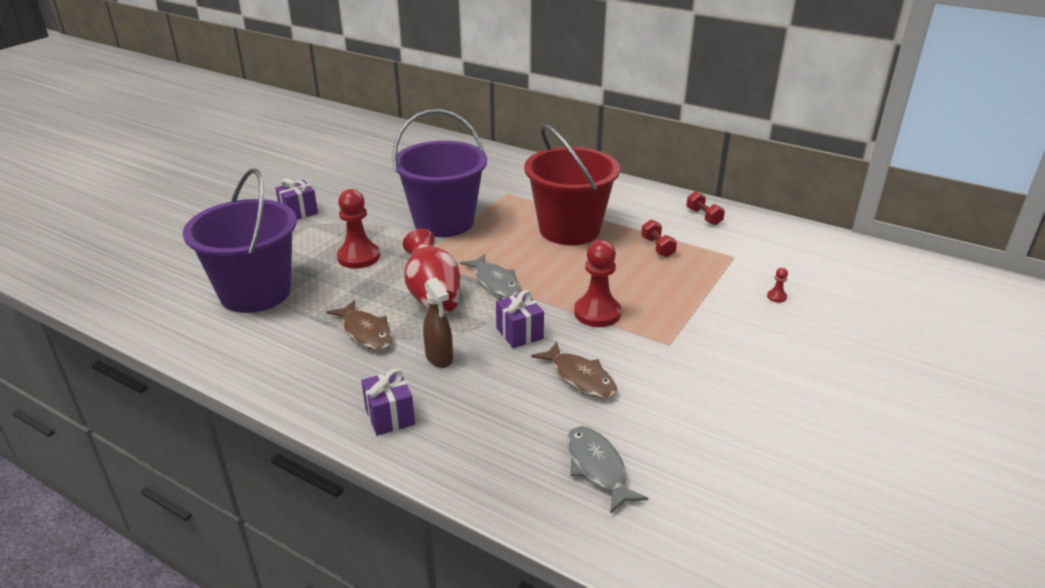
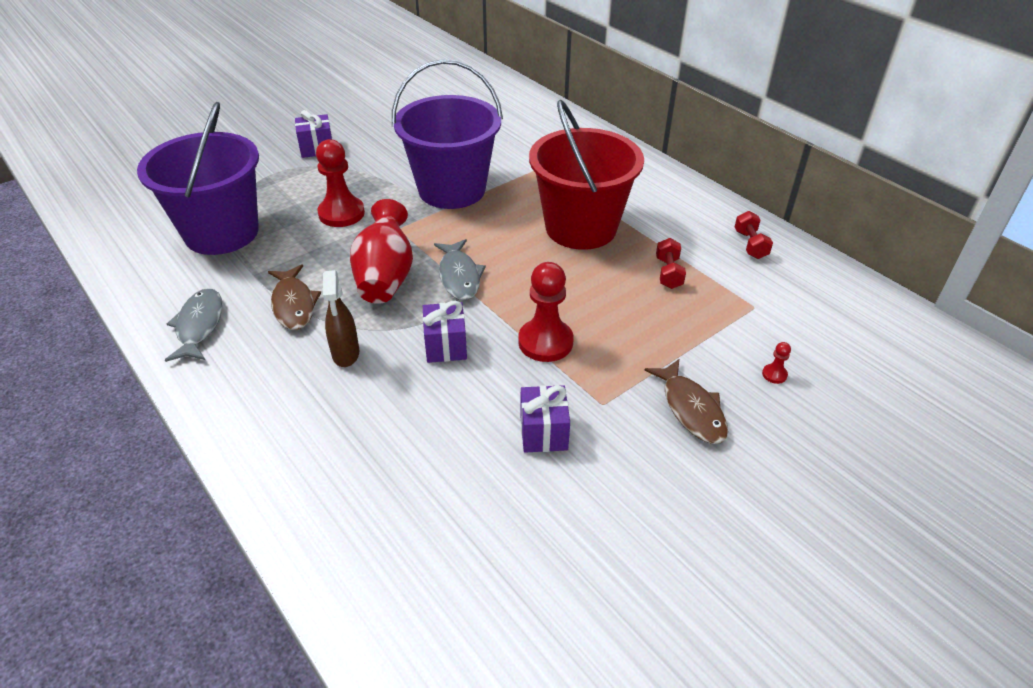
camera: 20 degrees right, 10 degrees up
(389, 416) = (256, 410): purple gift -> purple gift (543, 432)
(580, 377) = (475, 419): brown fish -> brown fish (691, 409)
(597, 467) = (424, 539): grey fish -> grey fish (199, 325)

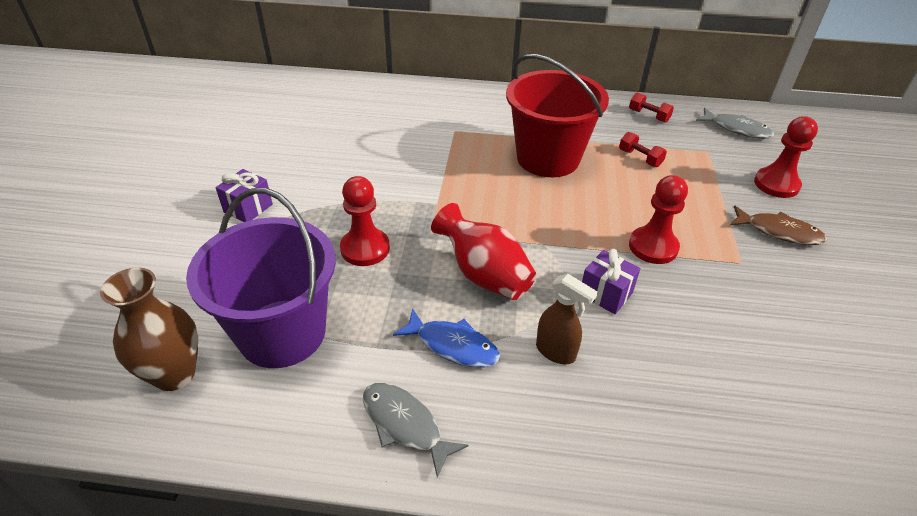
camera: 45 degrees left, 0 degrees up
(145, 219) = (174, 374): none -> brown vase
(294, 304) = (453, 345): brown fish -> blue fish
(452, 190) = (420, 180): purple bucket -> none
(459, 276) = (531, 239): grey fish -> grey fish (737, 129)
(543, 432) = (746, 304): purple gift -> none
(774, 374) = (776, 184): red pawn -> red pawn, size x2.37

